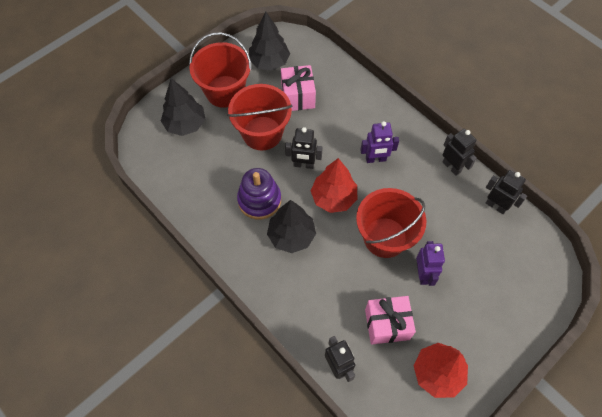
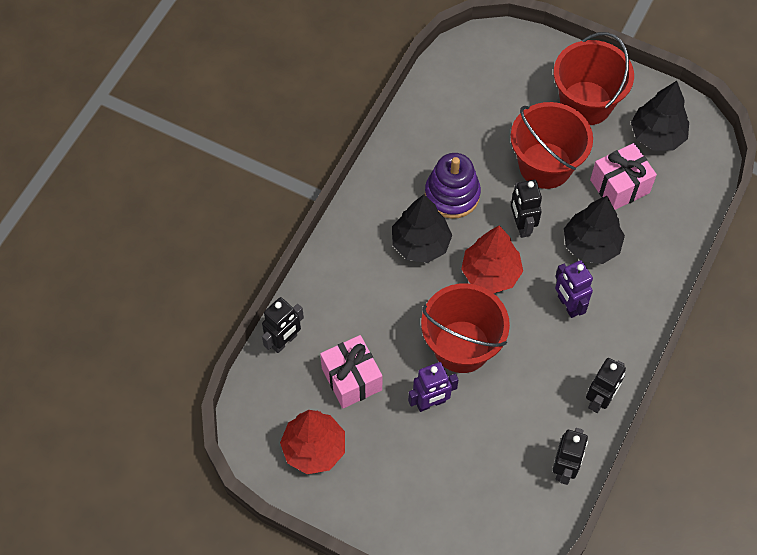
camera: 70 degrees right, 0 degrees up
(185, 124) = (518, 80): black tree -> black tree (591, 245)

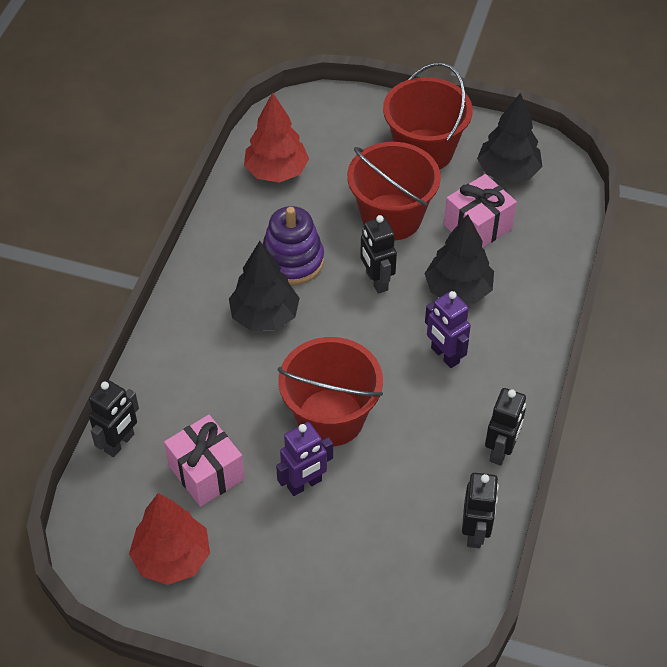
camera: 10 degrees left, 10 degrees down
(490, 273) = (350, 335): red tree -> red tree (276, 171)

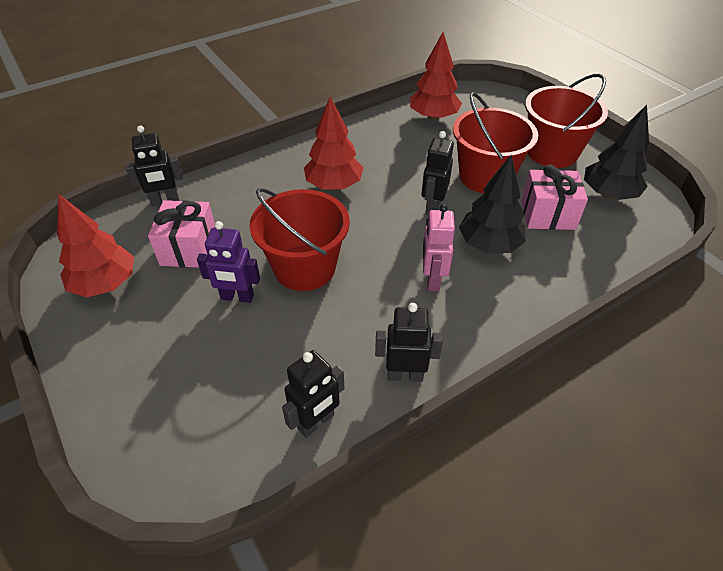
camera: 40 degrees right, 5 degrees down
(264, 316) = (334, 185): black tree -> red tree
(292, 260) = (388, 165): purple stacking toy -> none
(444, 355) = (432, 280): purple robot -> pink robot
(500, 451) = (405, 375): black robot -> black robot turned 150 degrees counterclockwise

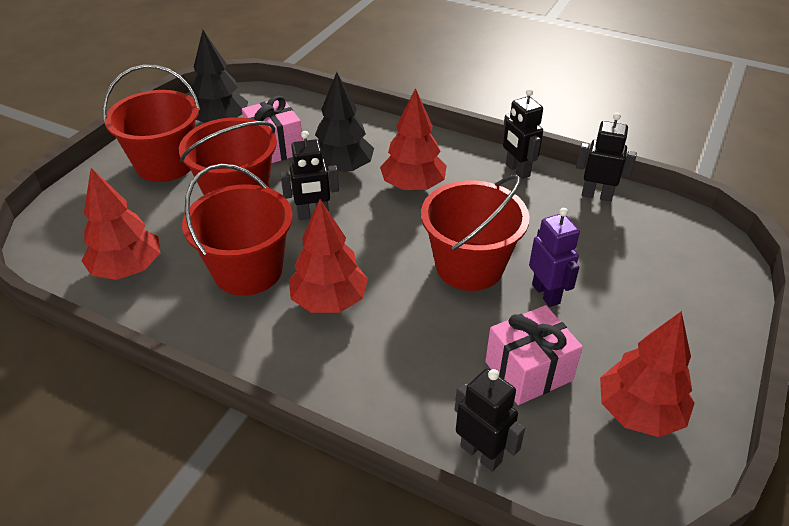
camera: 120 degrees left, 5 degrees down
(393, 160) = (248, 270): none -> red bucket
(432, 280) = (413, 186): pink robot -> red tree

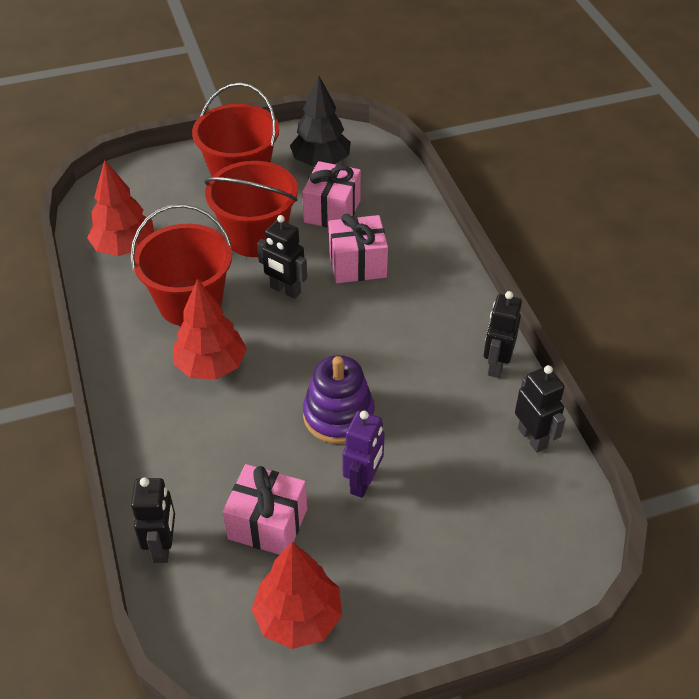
camera: 45 degrees right, 5 degrees up
(342, 168) = (357, 264): black tree -> pink gift
(413, 186) = (390, 318): red tree -> none
(469, 266) = (338, 415): red bucket -> purple stacking toy

